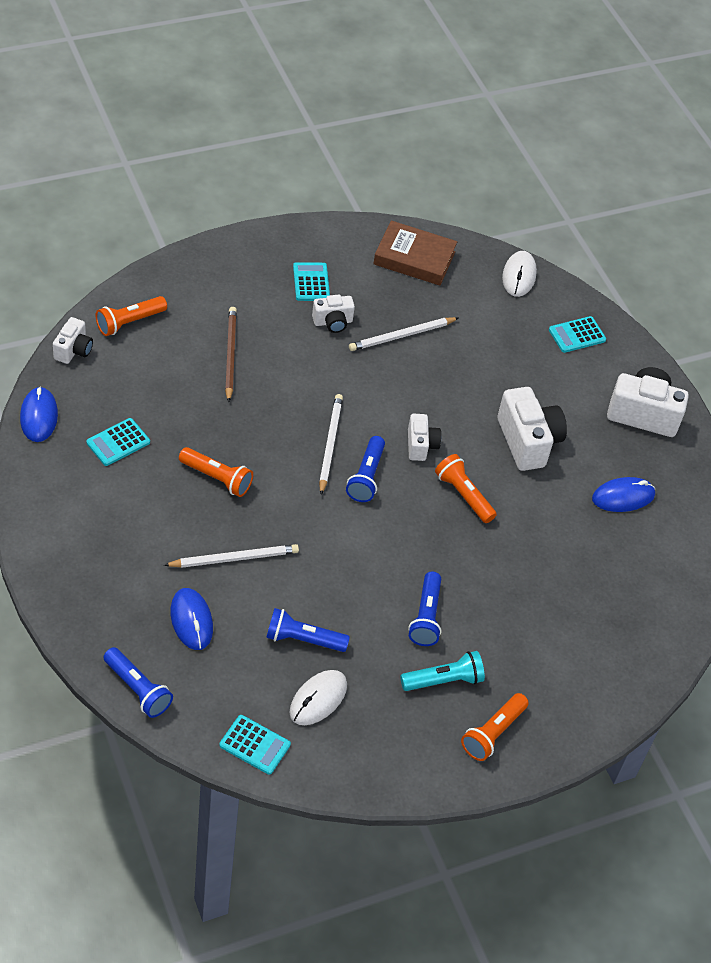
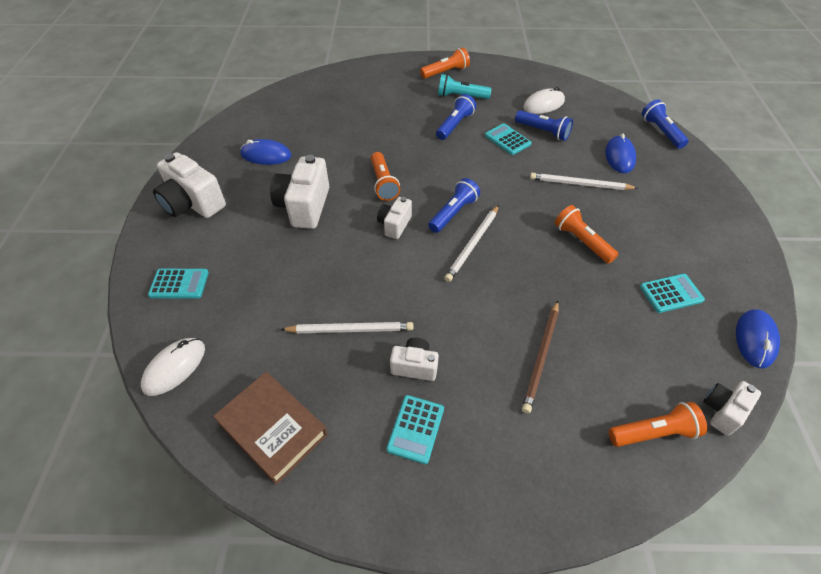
camera: 150 degrees left, 0 degrees up
(254, 745) = (589, 95): turquoise calculator -> turquoise calculator (507, 140)

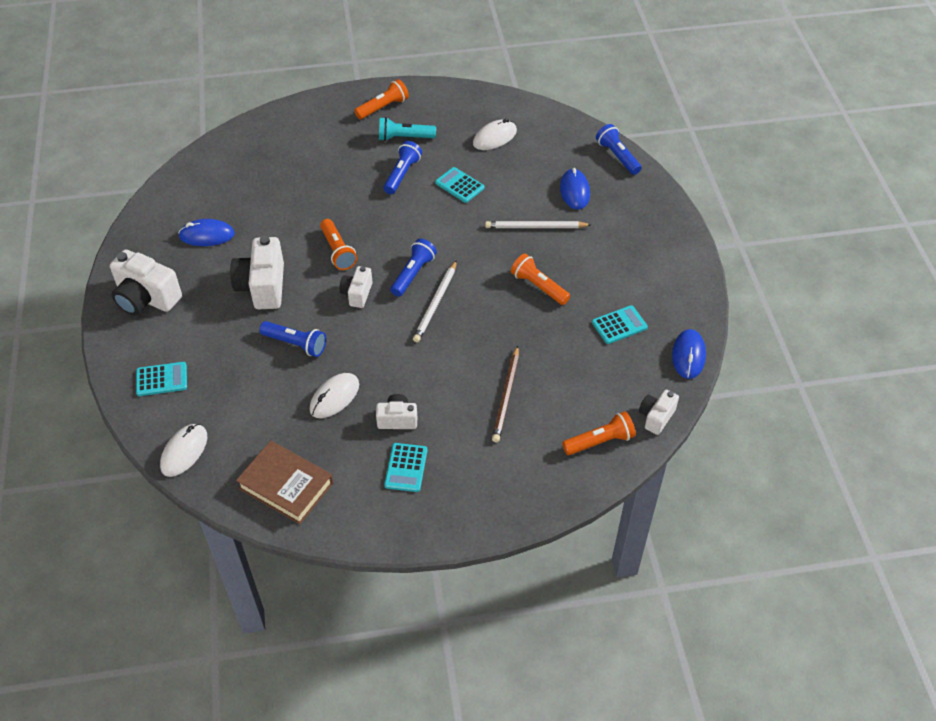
camera: 10 degrees left, 0 degrees up
(350, 329) = (334, 397): white pencil -> white mouse
(543, 131) = (496, 171): blue flashlight -> blue flashlight (295, 344)

